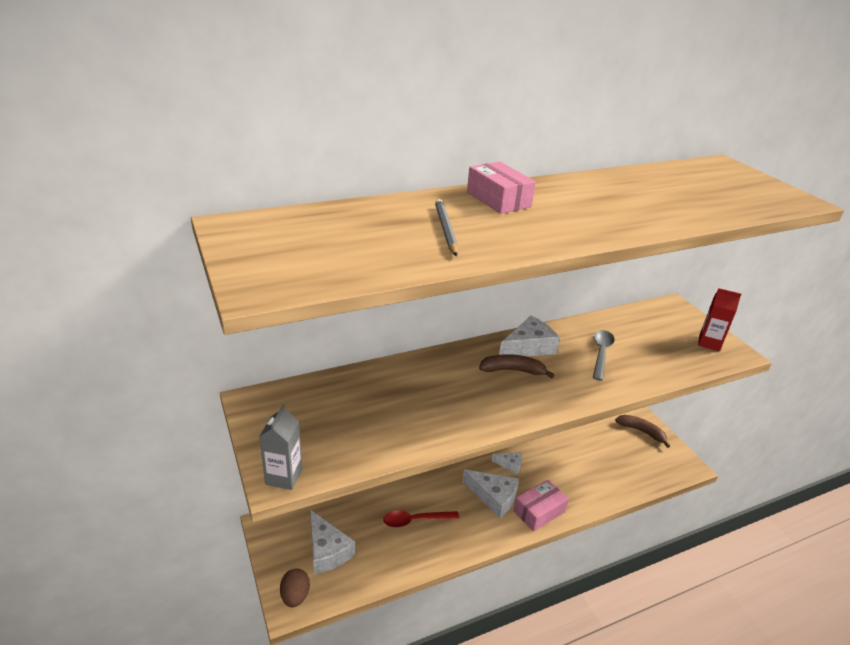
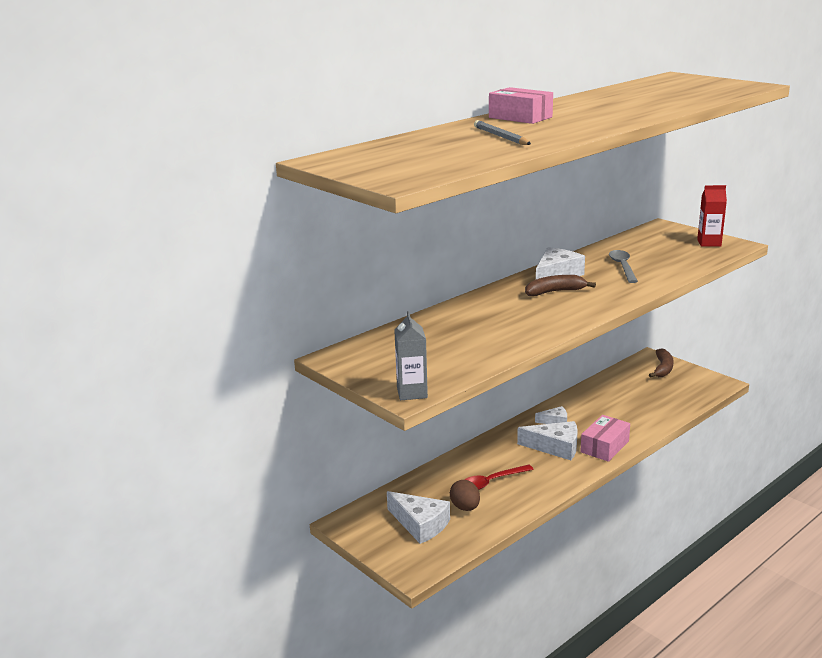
camera: 15 degrees left, 10 degrees down
(295, 596) = (413, 563): brown egg -> brown egg (465, 507)
(641, 431) = (662, 369): brown banana -> brown banana turned 90 degrees clockwise

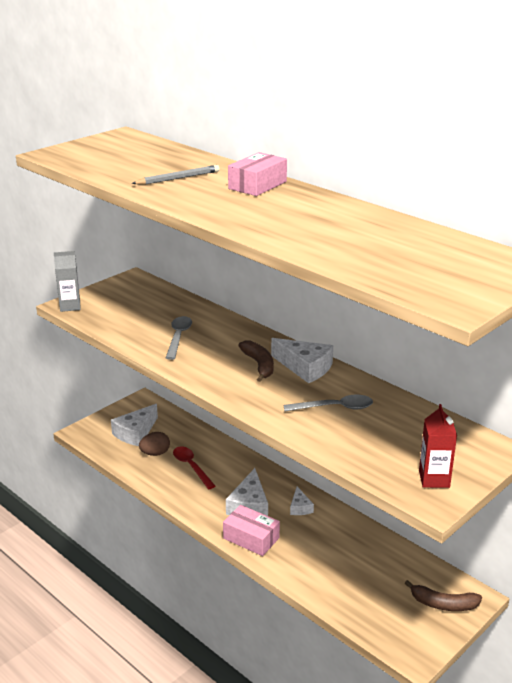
camera: 85 degrees right, 5 degrees up
(498, 327) = (178, 337): none -> grey spoon

